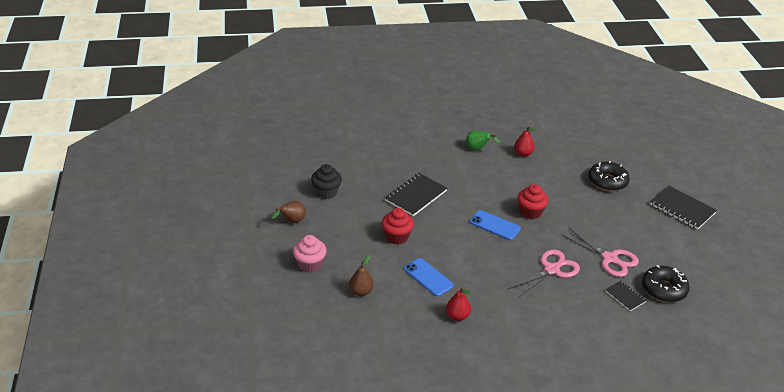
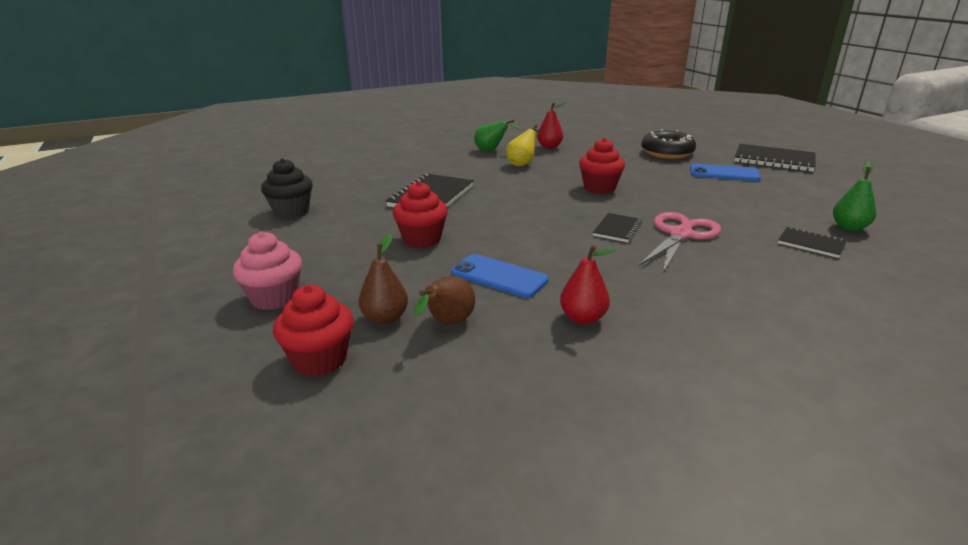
camera: 15 degrees left, 10 degrees down
(292, 221) = (235, 250): brown pear -> brown pear (447, 324)
(326, 309) = (320, 359): none -> red cupcake
(492, 171) = (522, 163): none -> yellow pear
(494, 225) = (562, 206): blue phone -> blue phone (724, 173)
(516, 256) = (617, 229): none -> black notebook
(610, 259) = (745, 211): pink scissors -> none
(663, 289) = (849, 227): black donut -> green pear

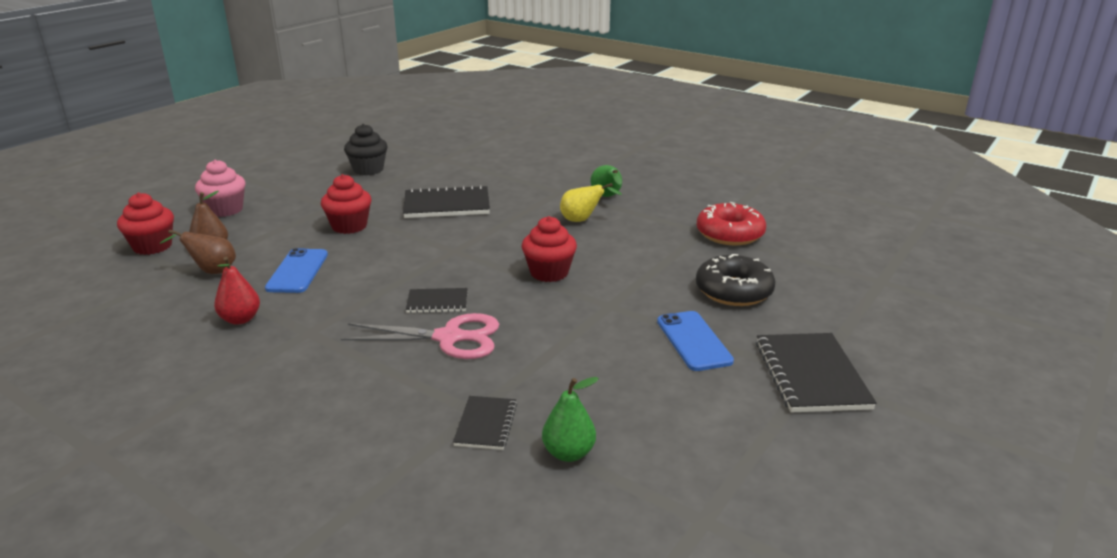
camera: 60 degrees right, 0 degrees up
(549, 147) = (659, 220): red pear -> none
(589, 137) = (729, 234): none -> red donut

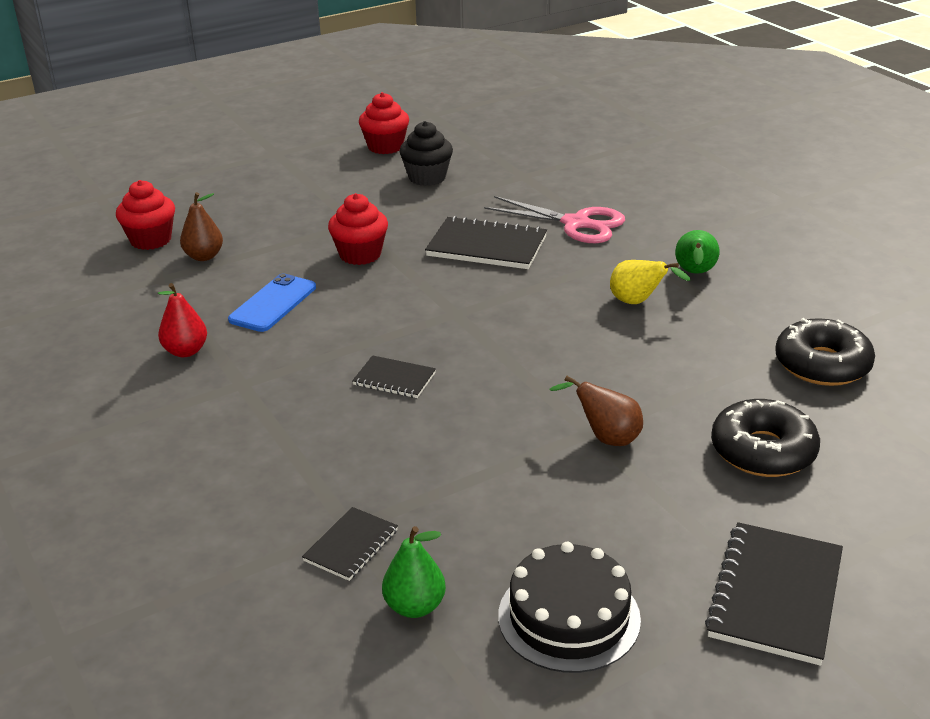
camera: 25 degrees right, 5 degrees up
(212, 271) = (190, 284): brown pear -> brown pear (606, 438)
(225, 210) = (245, 206): pink cupcake -> none
(450, 338) = (379, 428): pink scissors -> pink scissors (576, 224)
(549, 273) = (546, 369): red cupcake -> red cupcake (385, 147)
(688, 427) = (569, 617): none -> black cake
(693, 341) = (658, 507): blue phone -> none
(729, 234) = (822, 364): red donut -> black donut

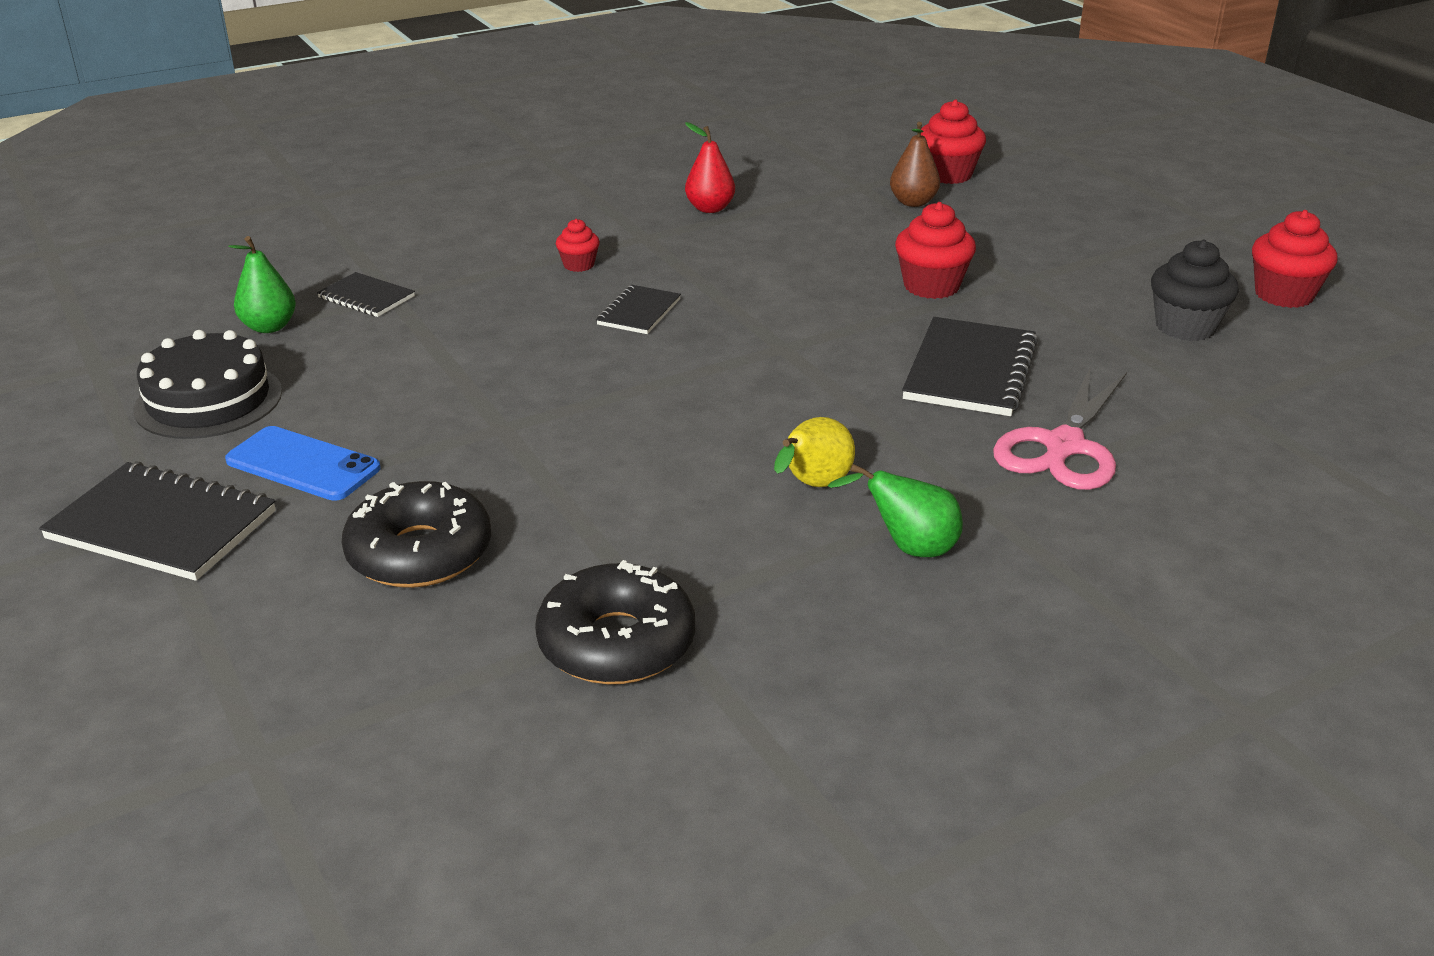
camera: 90 degrees right, 0 degrees up
(273, 303) = (806, 243): blue phone -> blue phone (303, 464)
(296, 417) = (579, 265): none -> red cupcake
(606, 438) = (486, 438): brown pear -> none

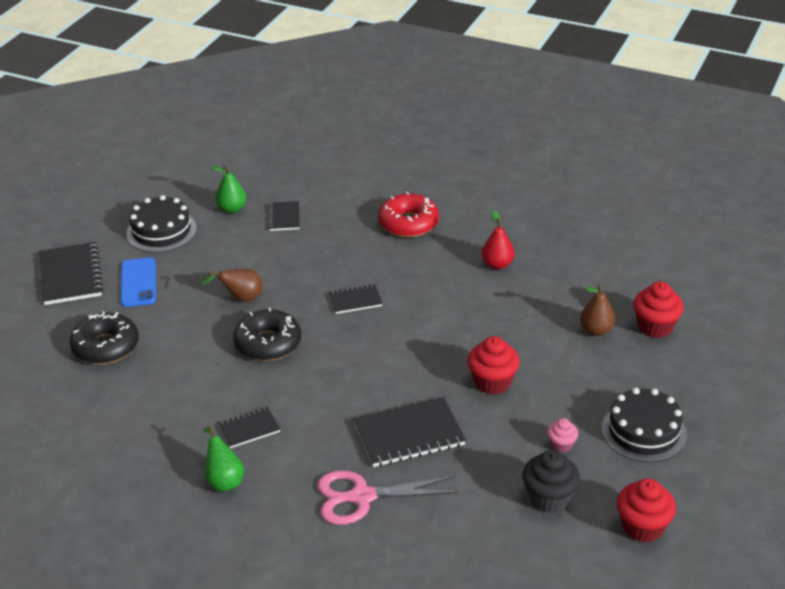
camera: 55 degrees right, 5 degrees up
(496, 391) = (241, 298): none -> brown pear
(536, 227) = (408, 223): none -> red donut
(579, 265) = (383, 257): red cupcake -> none
(616, 643) = (90, 428): black donut -> black donut (268, 343)
(812, 485) = (249, 429): yellow pear -> black notebook
(1095, 288) = (561, 445): none -> pink cupcake
(1120, 239) = (644, 431): none -> black cake

